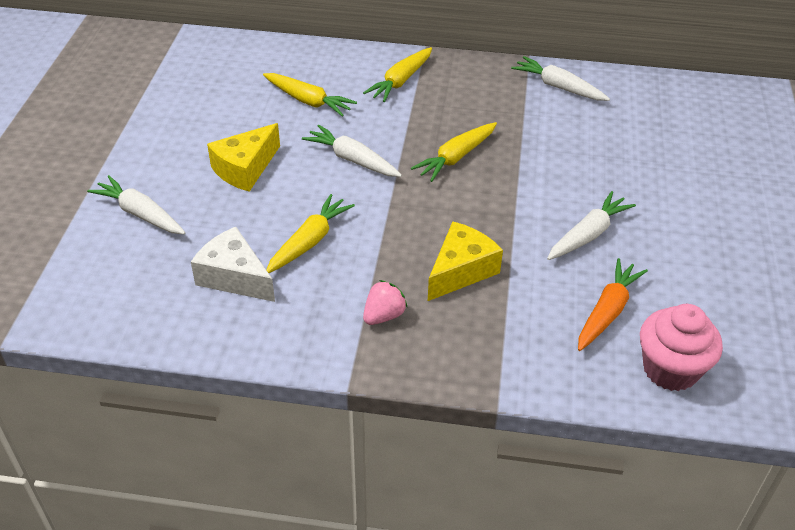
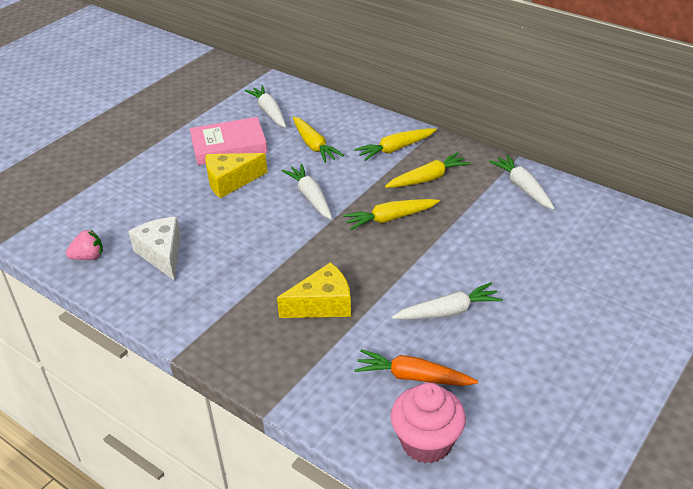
camera: 30 degrees right, 5 degrees down
(140, 214) = (138, 191): white carrot -> white carrot (269, 112)
(208, 128) = (229, 146): none -> pink book
(310, 241) = (232, 246): yellow carrot -> yellow carrot (428, 178)
(383, 315) = (239, 317): pink strawberry -> pink strawberry (88, 257)
(607, 311) = (412, 377): orange carrot -> orange carrot turned 135 degrees counterclockwise

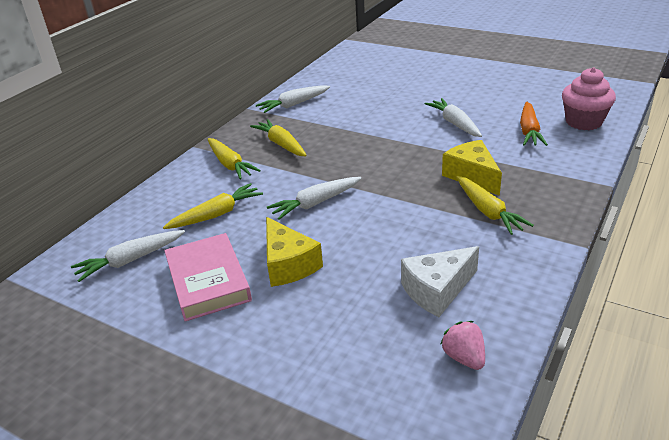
camera: 95 degrees left, 5 degrees down
(390, 218) = (344, 157): yellow carrot -> yellow carrot (488, 212)

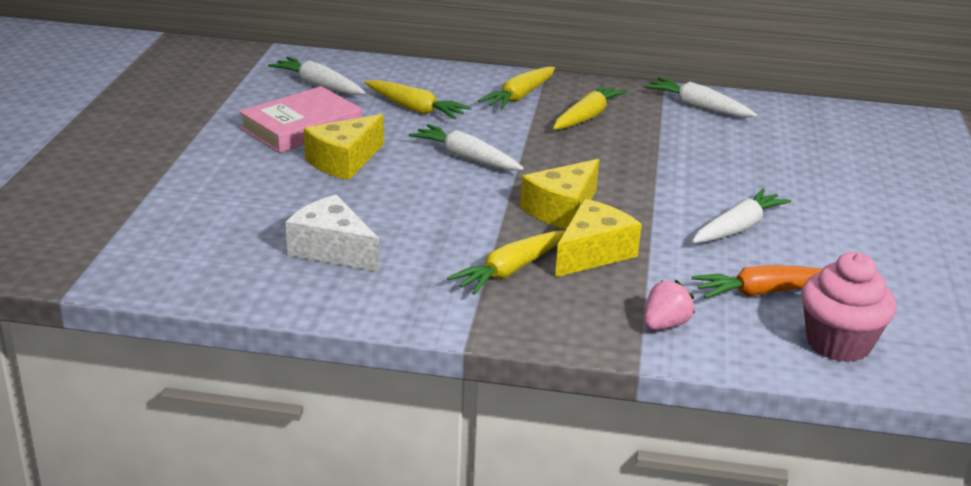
camera: 65 degrees right, 5 degrees down
(411, 177) = (562, 210): none -> yellow cheese
(464, 357) = (228, 274): pink strawberry -> pink strawberry (664, 325)

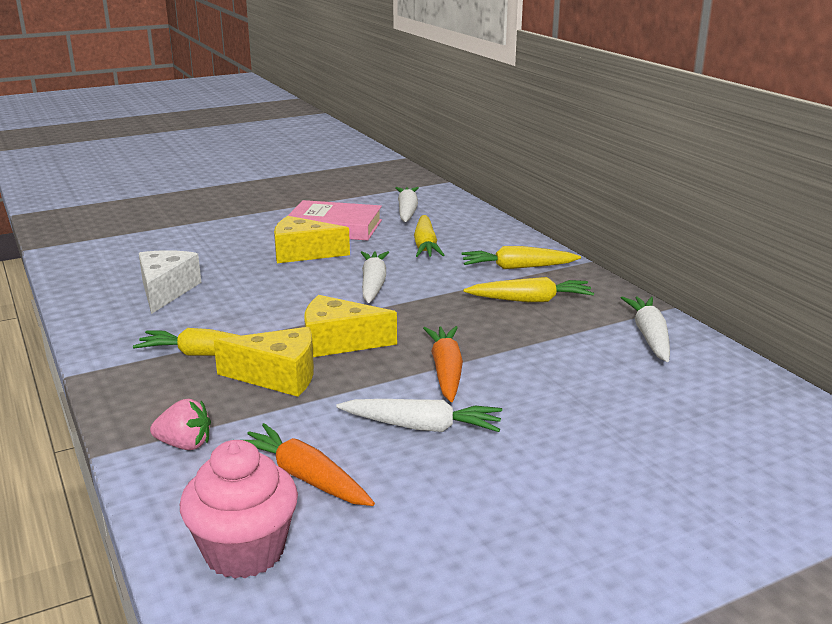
camera: 55 degrees right, 5 degrees down
(664, 189) = (446, 371): none -> orange carrot

